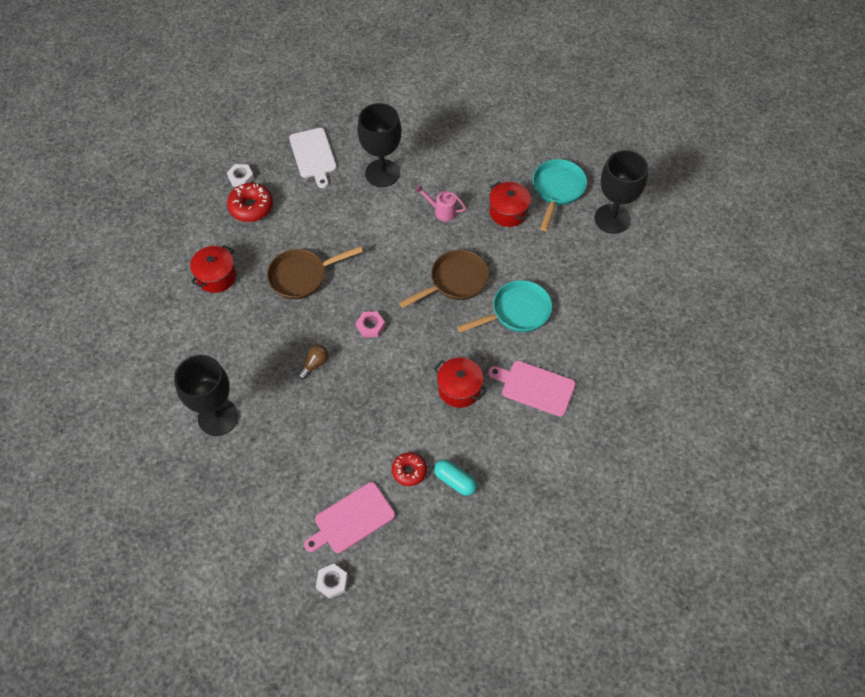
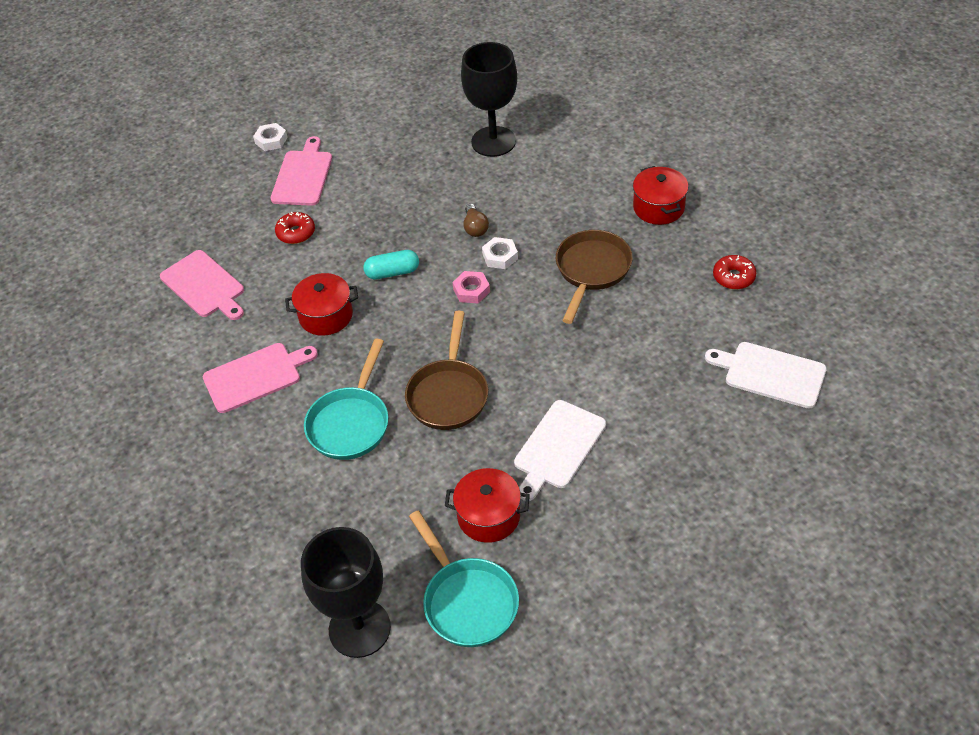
camera: 135 degrees right, 10 degrees down
(241, 177) = (790, 290): white nut -> white nut (500, 256)
(251, 207) = (733, 277): red donut -> red donut, size x0.66
(382, 173) = (677, 425): black goblet -> none
(442, 211) = (558, 447): pink watering can -> white cutting board
(455, 481) = (249, 257): turquoise capsule -> turquoise capsule (392, 272)
(502, 486) = (204, 286): none -> pink cutting board

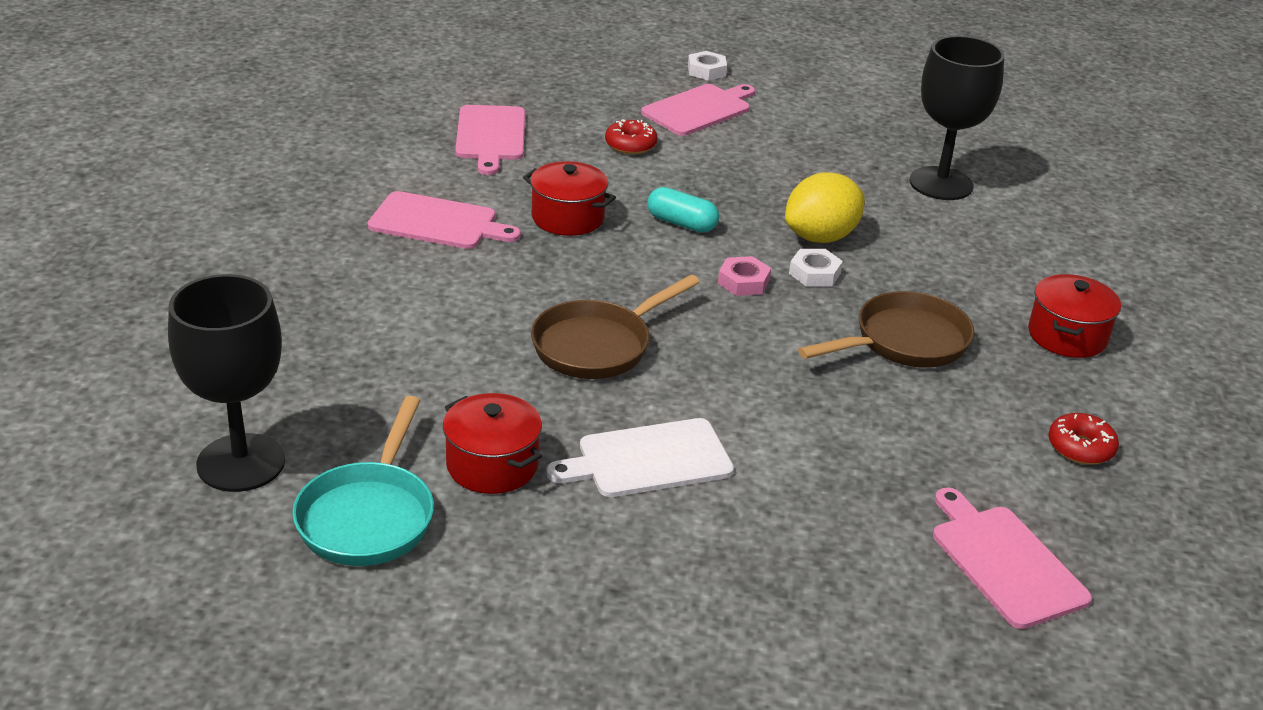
camera: 35 degrees right, 15 degrees down
(351, 423) = (471, 307): turquoise pan -> none
(475, 227) = (820, 237): brown light bulb -> yellow lemon
(771, 374) = (1004, 562): white cutting board -> pink cutting board

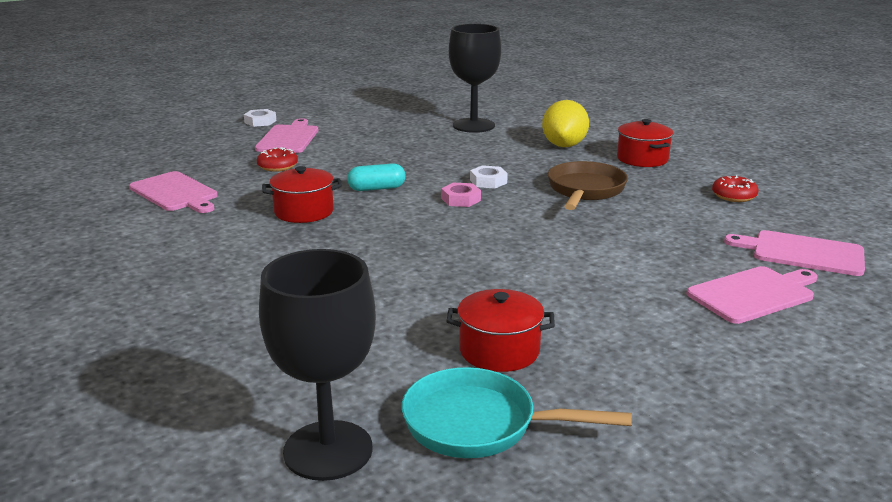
camera: 40 degrees left, 10 degrees down
(369, 516) = (479, 424): turquoise pan -> turquoise pan turned 135 degrees clockwise
(438, 222) = (219, 247): pink cutting board -> pink cutting board (753, 294)
(598, 345) = (441, 261): brown pan -> none
(649, 460) = (575, 299): white cutting board -> none
(820, 237) = (461, 166): yellow lemon -> yellow lemon (564, 145)

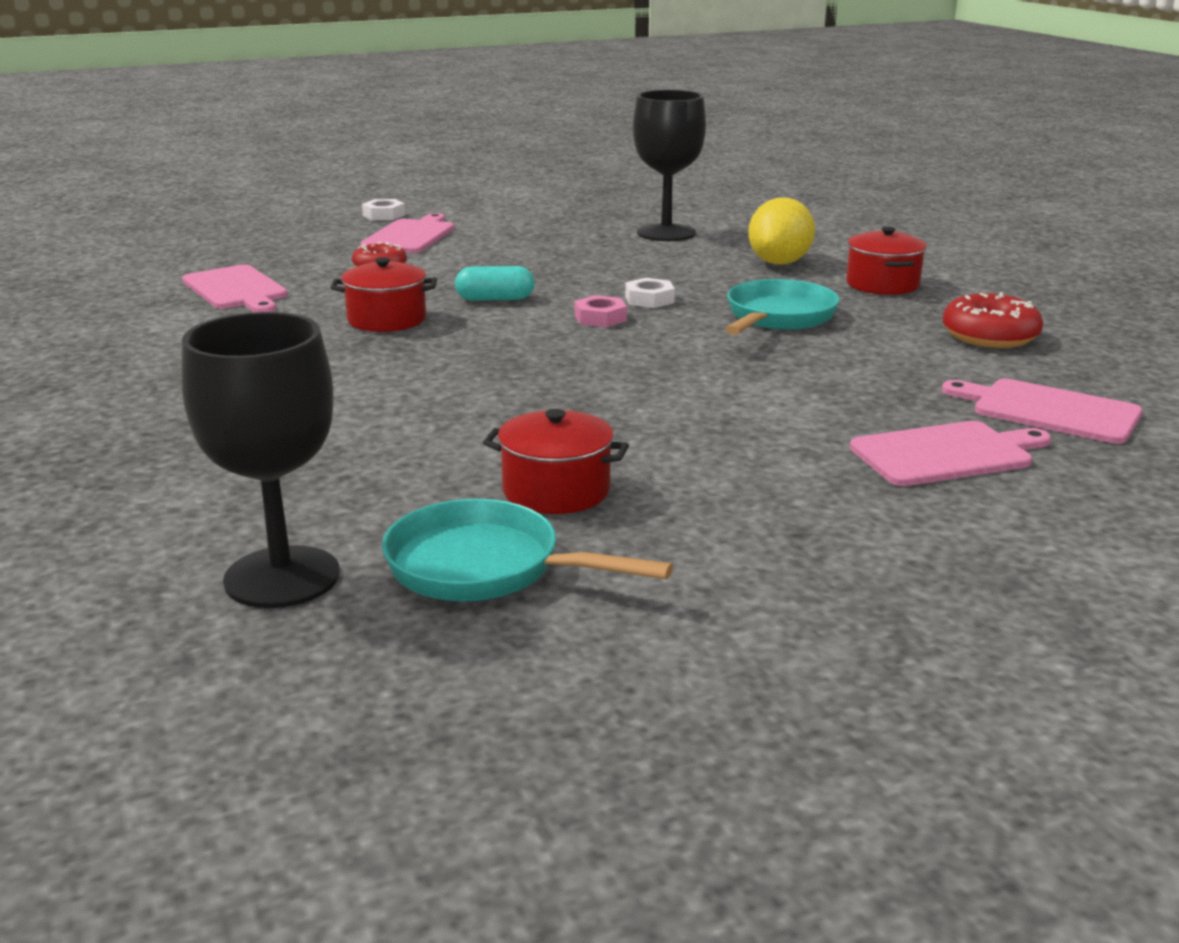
camera: 10 degrees right, 0 degrees up
(585, 190) = (778, 317): brown pan -> turquoise pan
(734, 196) = (989, 336): red donut -> red donut, size x1.51

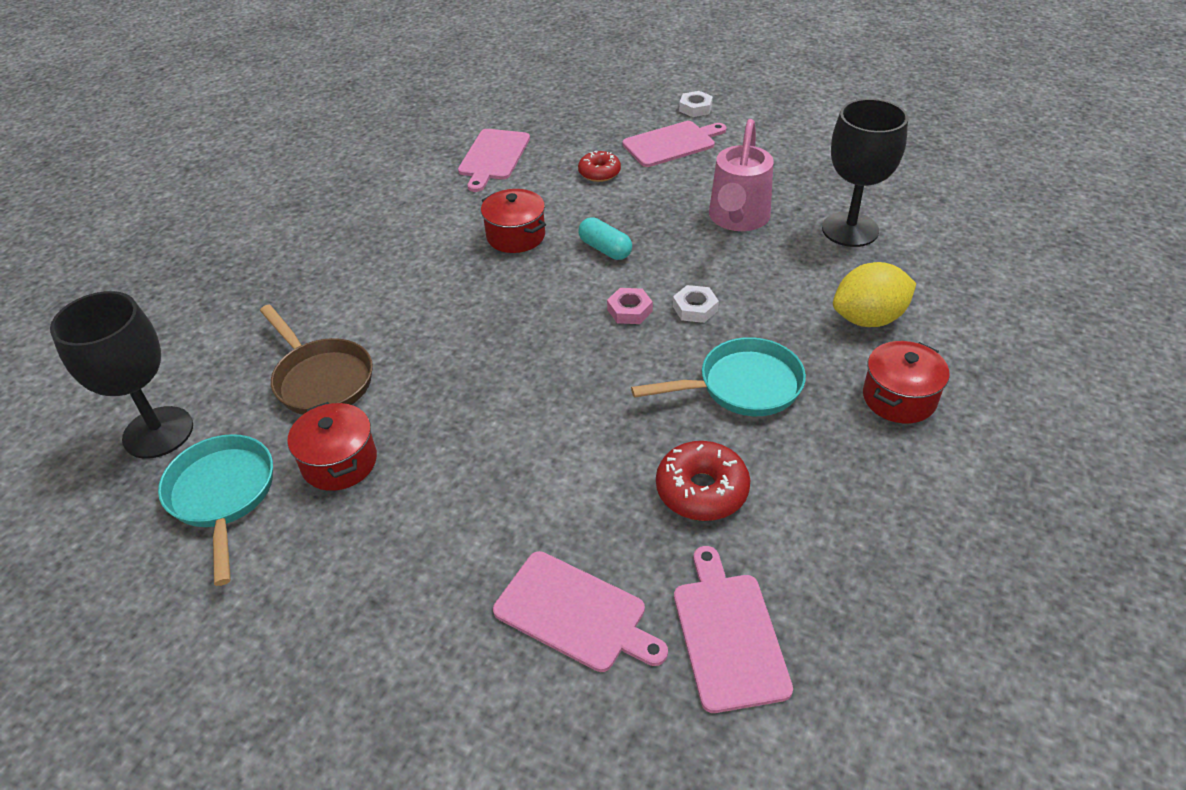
camera: 50 degrees right, 20 degrees up
(399, 462) = (321, 379): none -> brown pan
(569, 253) = (737, 219): none -> pink watering can
(989, 336) = (858, 520): red donut -> red donut (701, 490)

